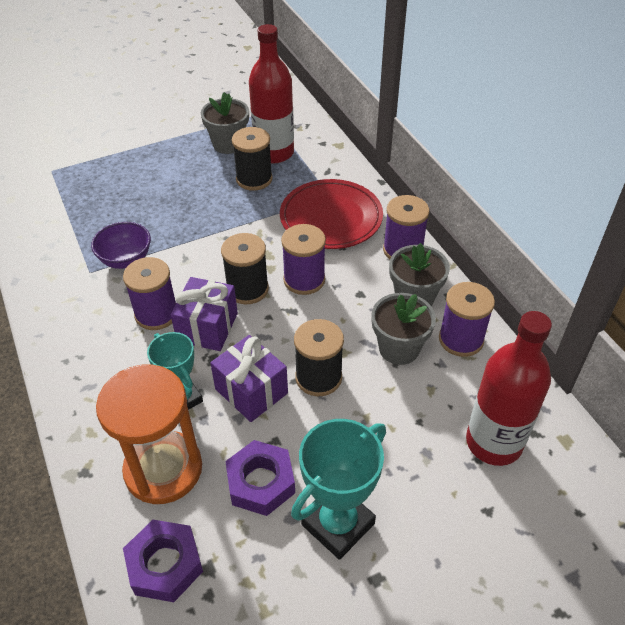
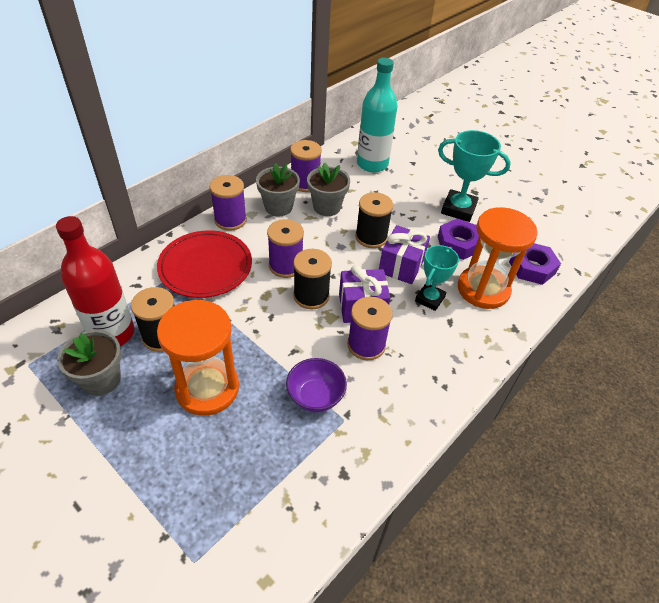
camera: 115 degrees left, 0 degrees up
(181, 197) = (207, 388): none -> orange hourglass
(494, 442) = (372, 164): red bottle -> turquoise bottle

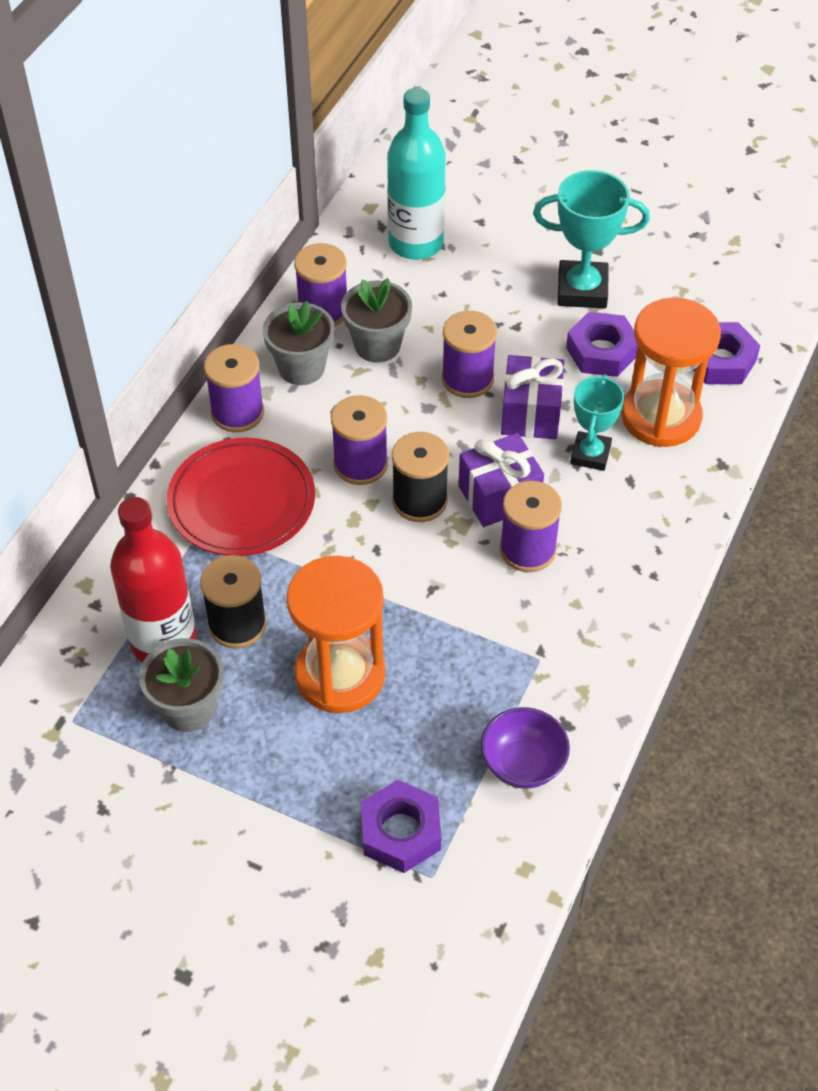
camera: 15 degrees left, 5 degrees up
(189, 517) = (401, 832): none -> purple nut
(315, 396) = (489, 641): purple bowl -> purple bowl (523, 764)
(371, 237) = (467, 379): black spool -> purple spool

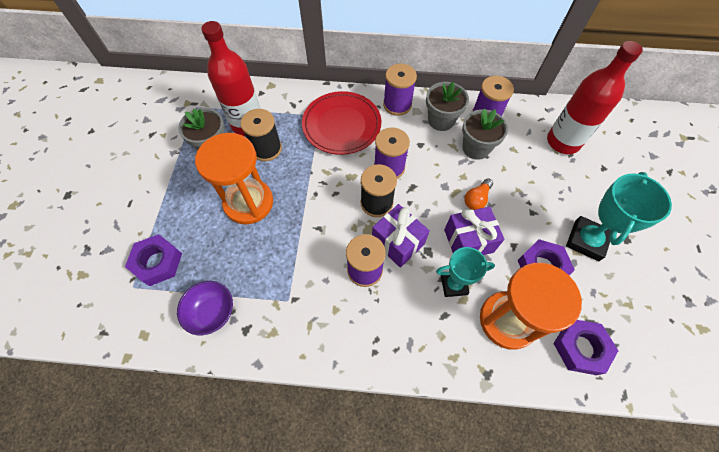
camera: 70 degrees right, 10 degrees up
(416, 243) = (563, 142): turquoise bottle -> red bottle
(467, 379) = (476, 199): purple spool -> orange light bulb
(582, 290) = (586, 240): turquoise trophy -> turquoise trophy turned 45 degrees clockwise

